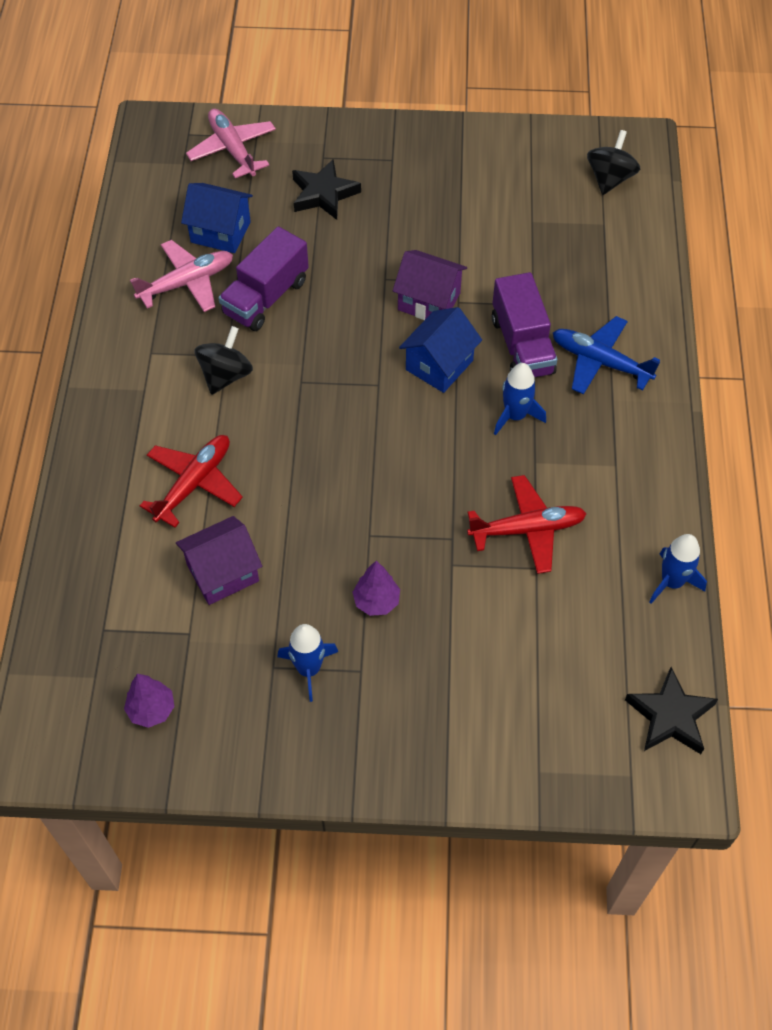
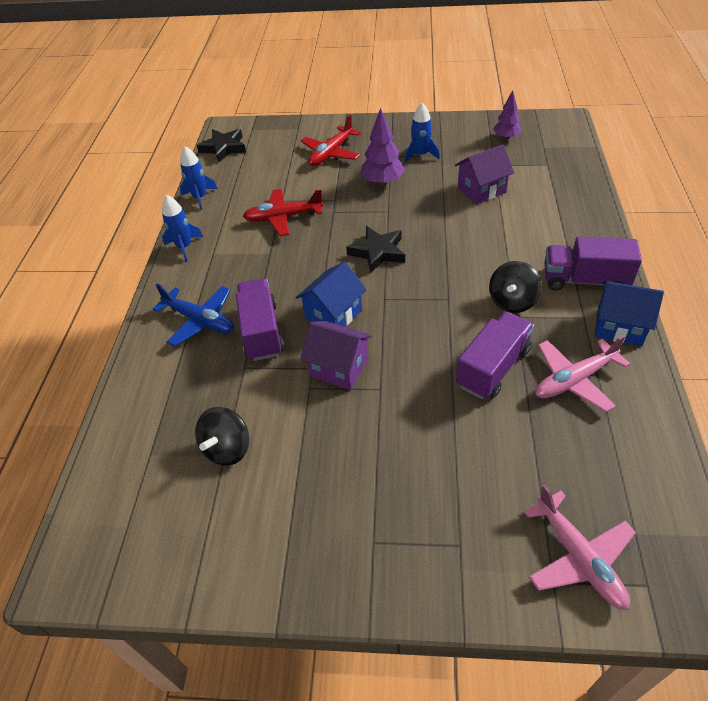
camera: 175 degrees left, 10 degrees down
(131, 401) = (584, 280): none -> purple truck
(194, 483) = (515, 232): red plane -> red plane (331, 153)
(220, 232) = (558, 437): blue house -> blue house (619, 326)
(323, 194) = (452, 489): black star -> black star (378, 252)
(376, 601) = (382, 182): purple tree -> purple tree, size x1.50
(515, 416) = (278, 281): blue rocket -> blue rocket (184, 247)
(610, 179) = (121, 515): black spinning top -> black spinning top (227, 448)

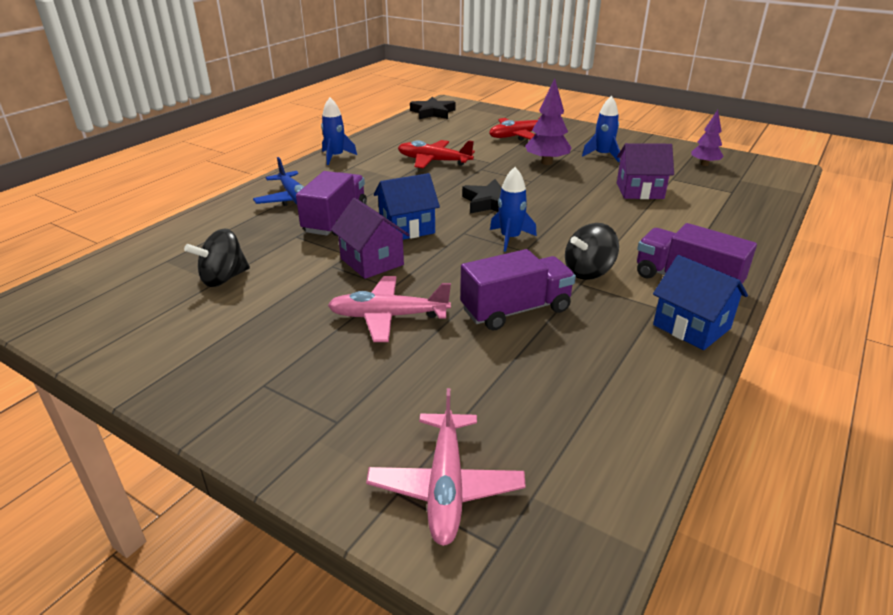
camera: 25 degrees right, 15 degrees down
(200, 197) = (381, 134): blue rocket -> blue rocket (510, 238)
(574, 380) = (594, 348): pink plane -> pink plane (388, 316)

